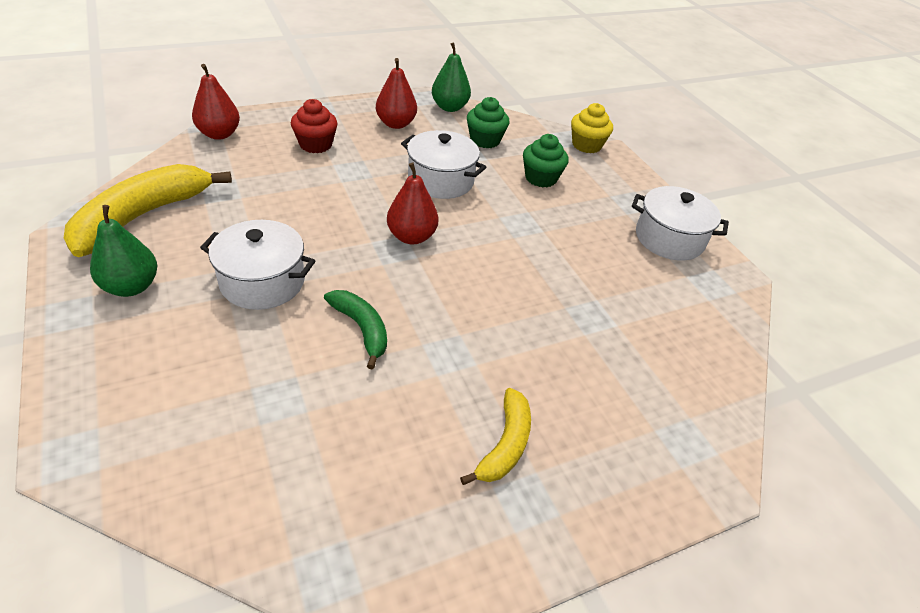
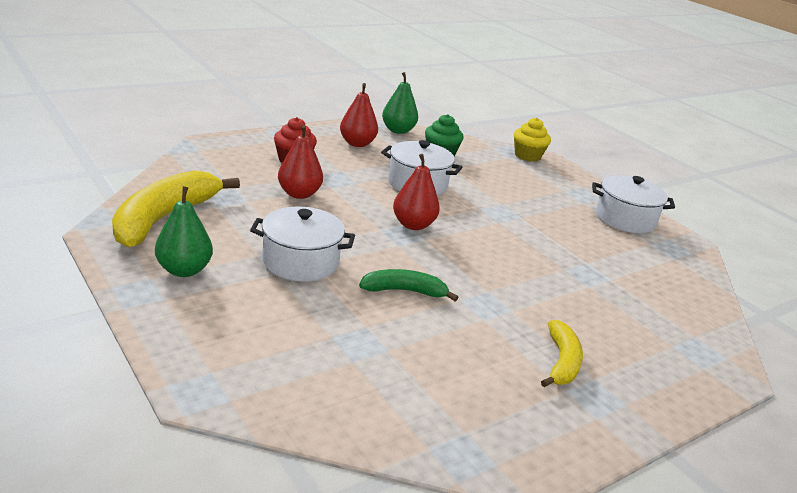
camera: 10 degrees left, 15 degrees down
(219, 134) = (201, 154): red pear -> red pear (299, 194)
(361, 329) = (404, 291): green banana -> green banana turned 45 degrees counterclockwise
(541, 178) = (501, 180): green cupcake -> none

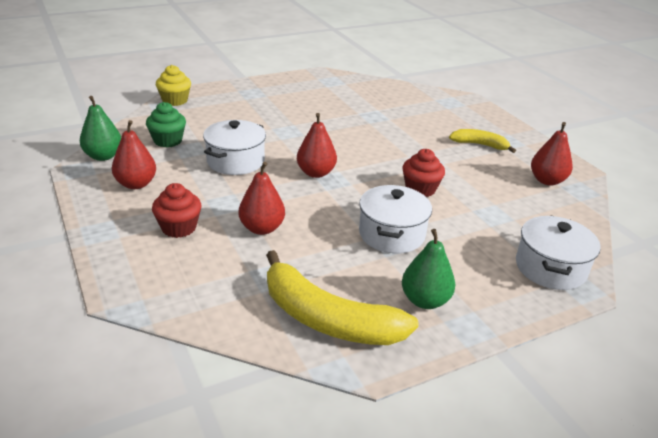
camera: 80 degrees left, 5 degrees up
(404, 291) = (420, 189): green banana -> red cupcake
(478, 418) = (547, 180): none -> red pear
(625, 219) = (291, 86): white pot -> white pot (550, 268)

